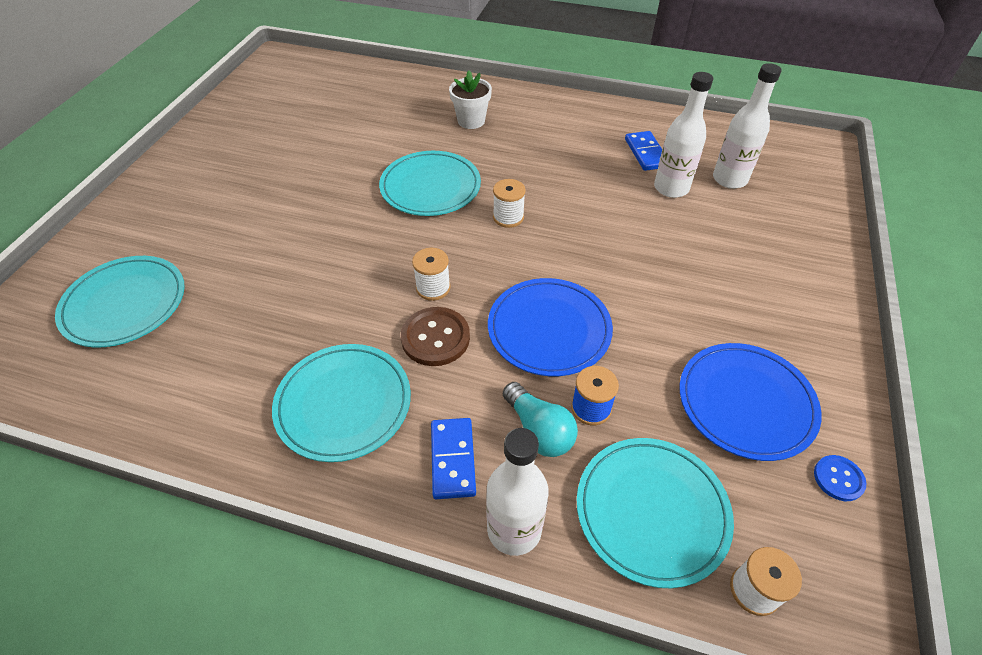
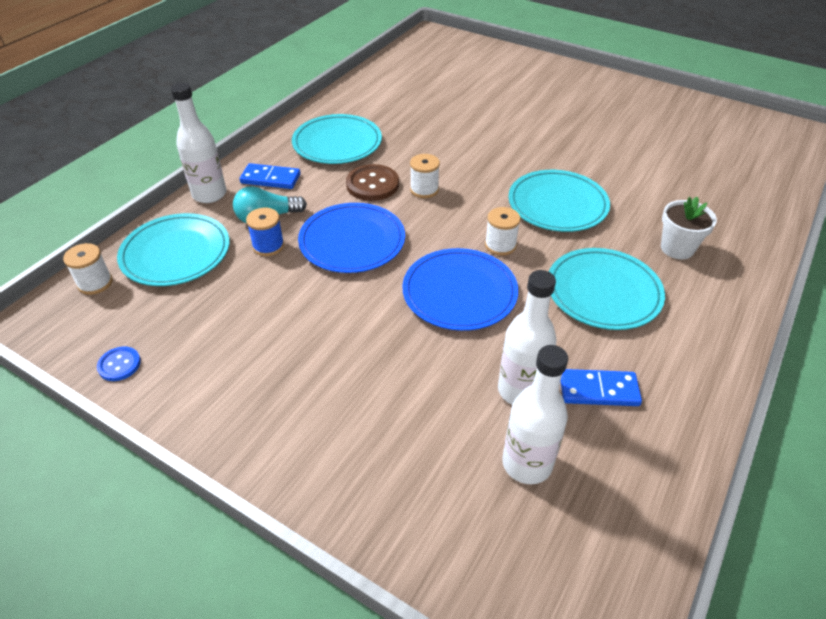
camera: 105 degrees right, 5 degrees down
(125, 304) = (459, 73): turquoise plate -> turquoise plate (603, 292)
(745, 403) = (216, 336): blue plate -> blue plate (459, 292)

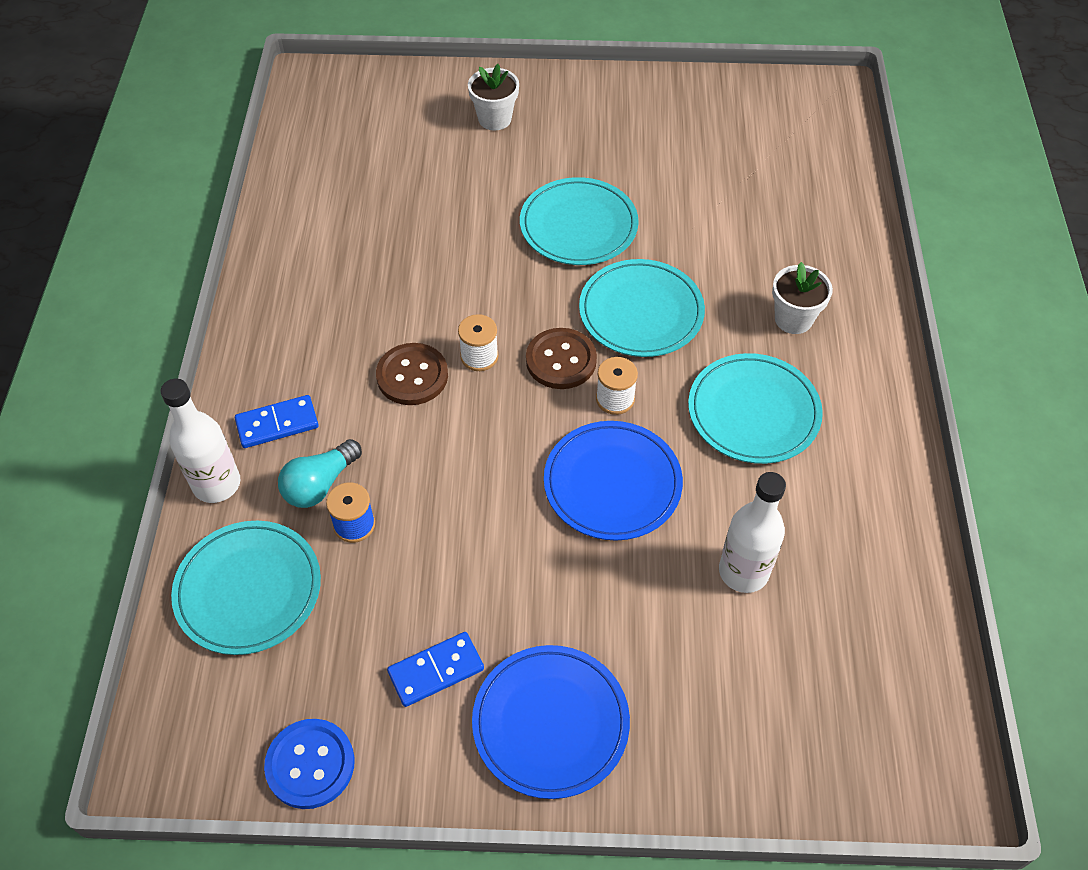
camera: 30 degrees left, 10 degrees up
(95, 283) = (182, 680): white spool -> none
(119, 365) = (310, 764): blue button -> blue button, size x1.72
(337, 143) = (320, 329): turquoise plate -> turquoise plate (578, 226)
(352, 241) = (448, 471): blue plate -> blue plate (550, 723)
(478, 211) = (561, 360): none -> brown button
(527, 463) = (795, 647): white bottle -> none
(532, 80) = (495, 119): none -> white flower pot
(598, 390) = (812, 533): blue domino -> blue domino (436, 670)

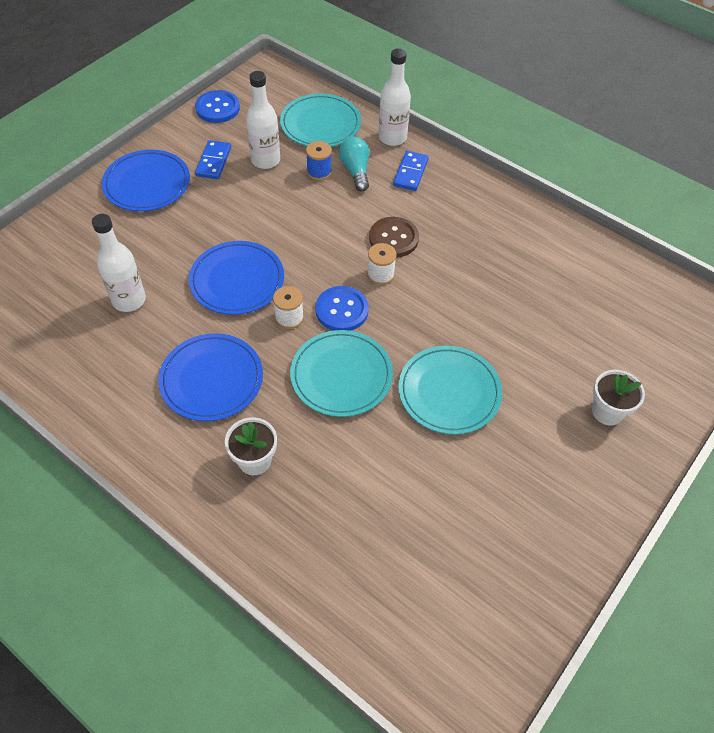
camera: 125 degrees right, 0 degrees up
(381, 605) = (265, 160): none -> white bottle
(561, 360) = (342, 310): brown button -> blue button
(753, 412) = (211, 379): turquoise plate -> blue plate

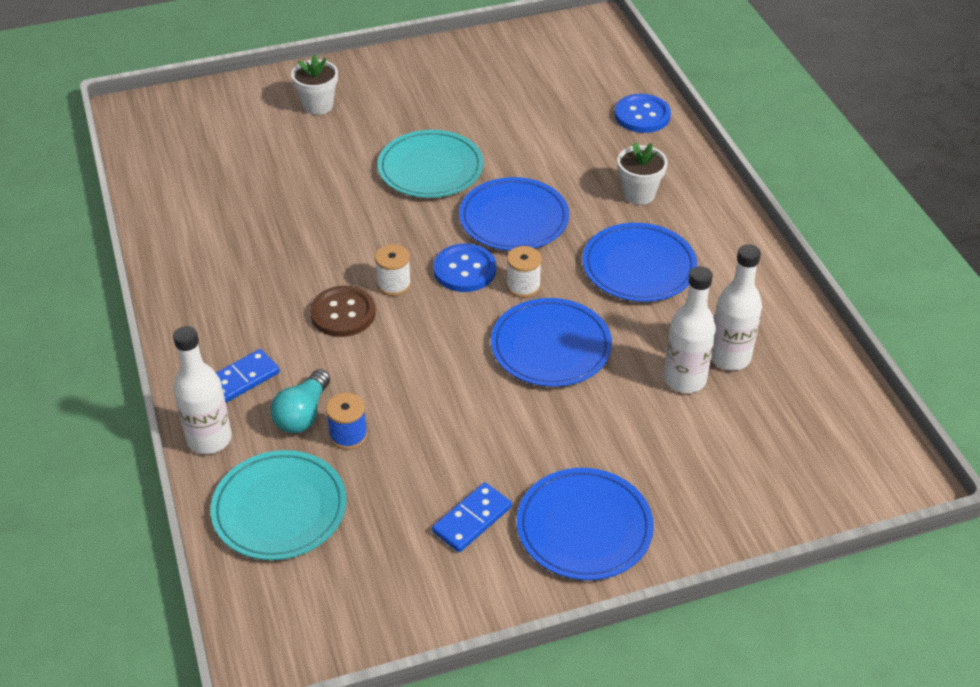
camera: 145 degrees left, 10 degrees down
(217, 108) = (400, 618): blue button -> blue button (642, 115)
(265, 160) = (401, 487): white bottle -> white bottle (729, 357)
(341, 375) = (514, 219): turquoise plate -> blue plate

